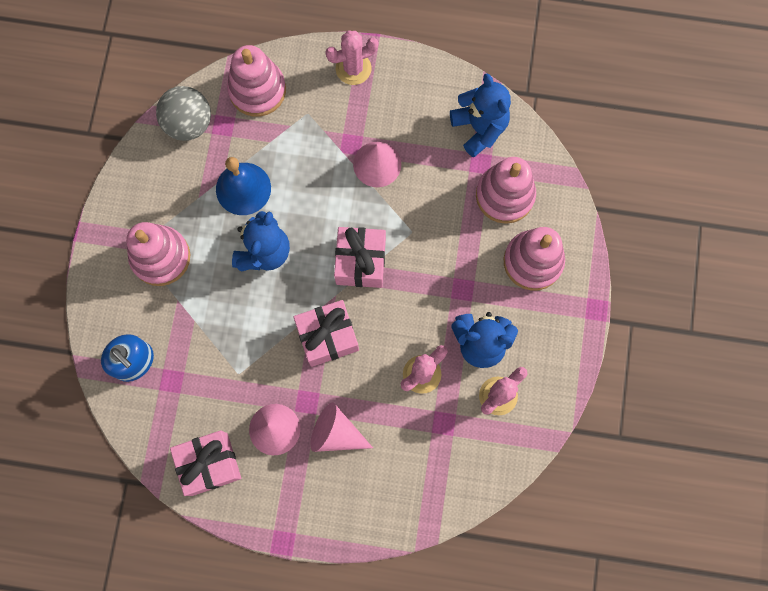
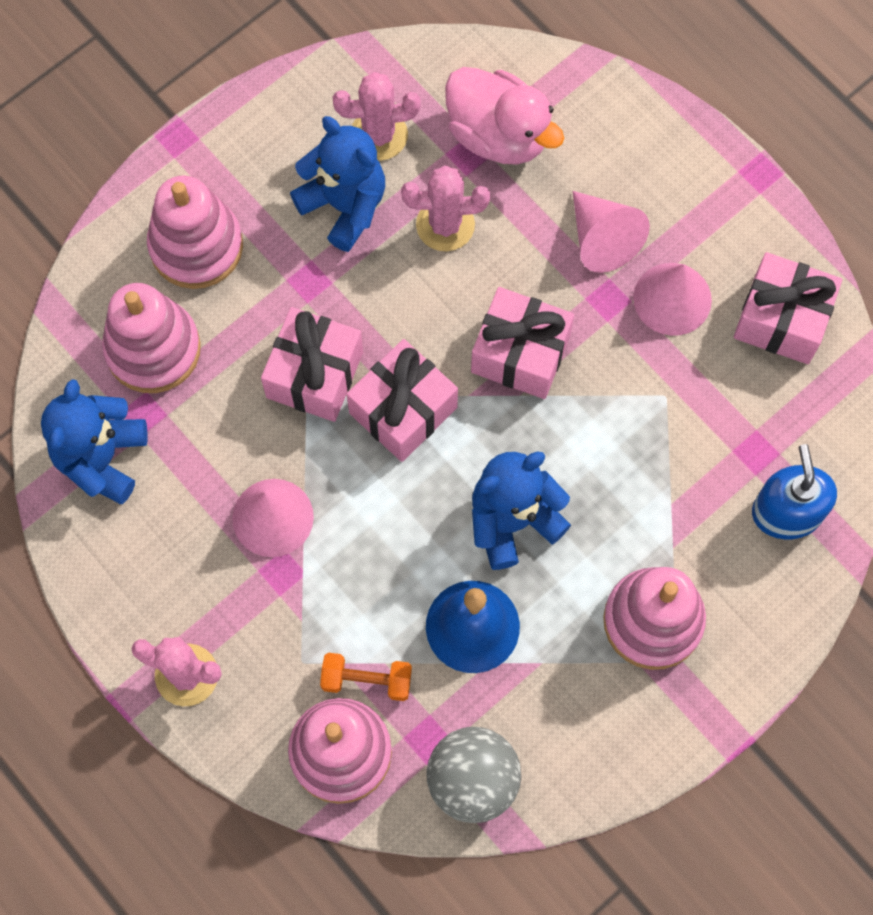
camera: 140 degrees left, 5 degrees down
(271, 128) = (366, 680): none -> orange dumbbell
(418, 245) = (314, 375): none -> pink gift
(437, 448) = (498, 135): none -> pink duck

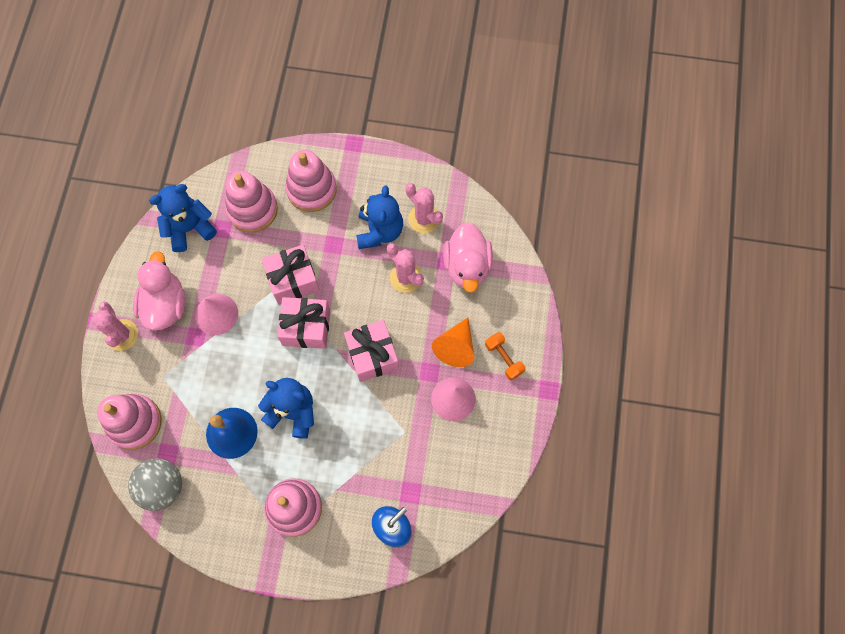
camera: 50 degrees right, 0 degrees up
(194, 579) = (165, 305): none -> pink duck
(366, 680) = (174, 408): orange dumbbell -> orange dumbbell (504, 358)
(602, 239) = (456, 347): pink cone -> orange cone
(781, 319) = (484, 454): pink gift -> none

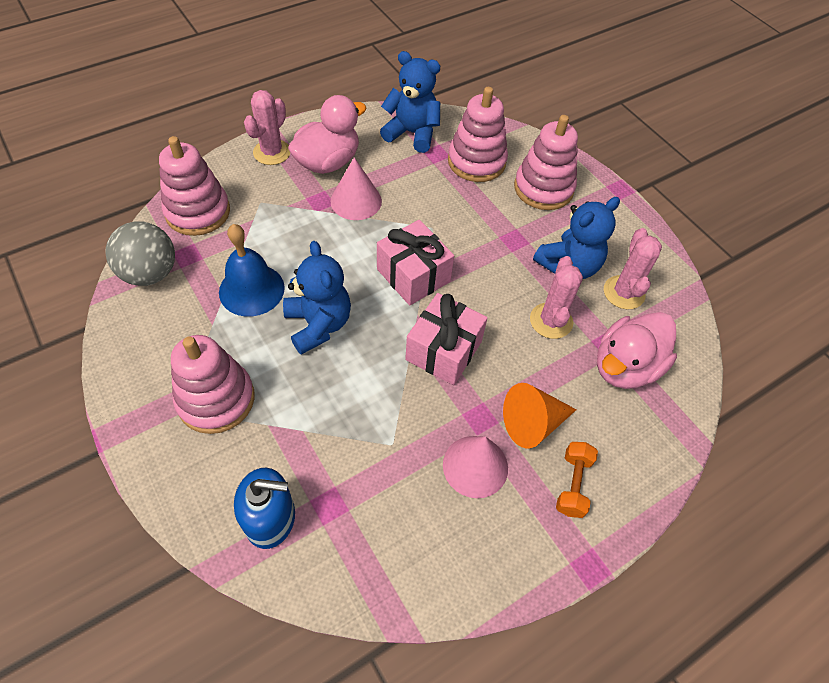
camera: 45 degrees right, 15 degrees down
(293, 280) = (447, 233): pink gift -> none

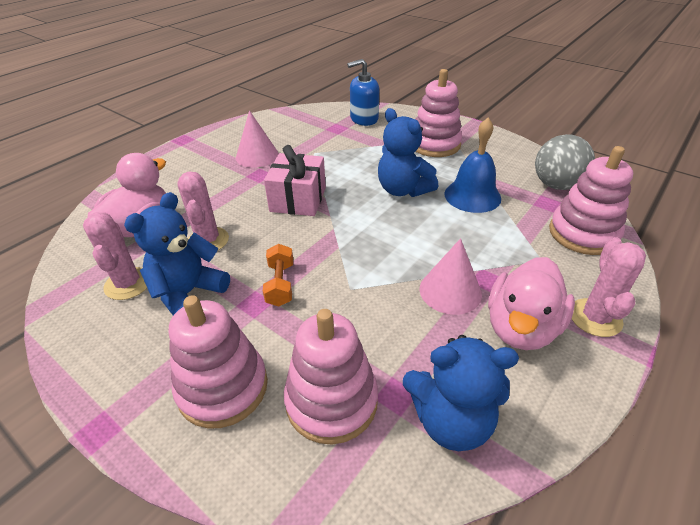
camera: 165 degrees right, 15 degrees down
(413, 275) = (348, 240): pink gift -> none
(532, 423) = (220, 180): orange cone -> none
(573, 484) = (191, 162): orange dumbbell -> orange dumbbell (280, 284)

